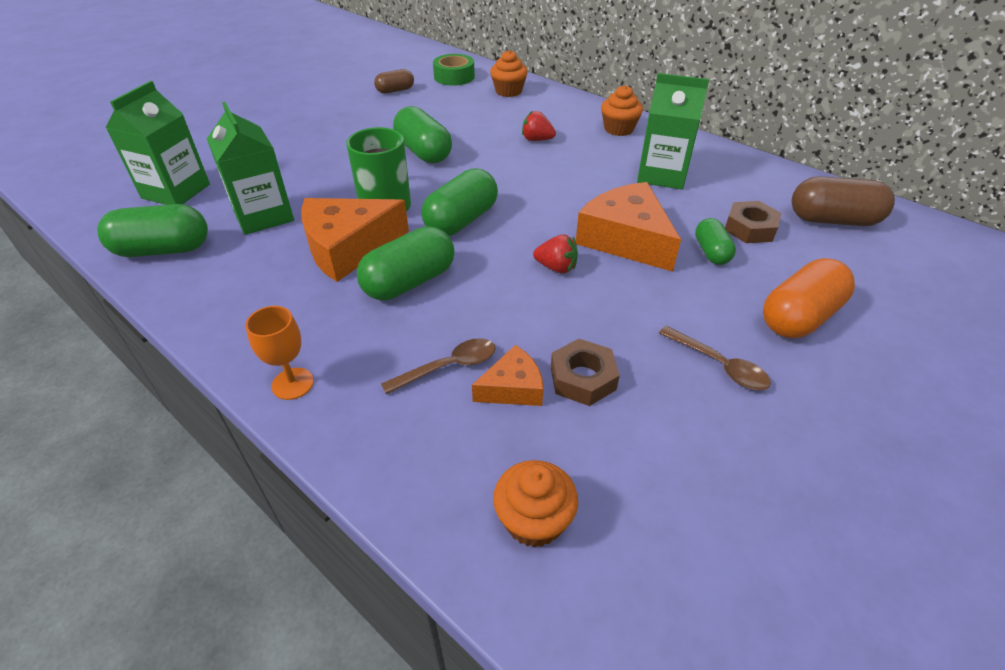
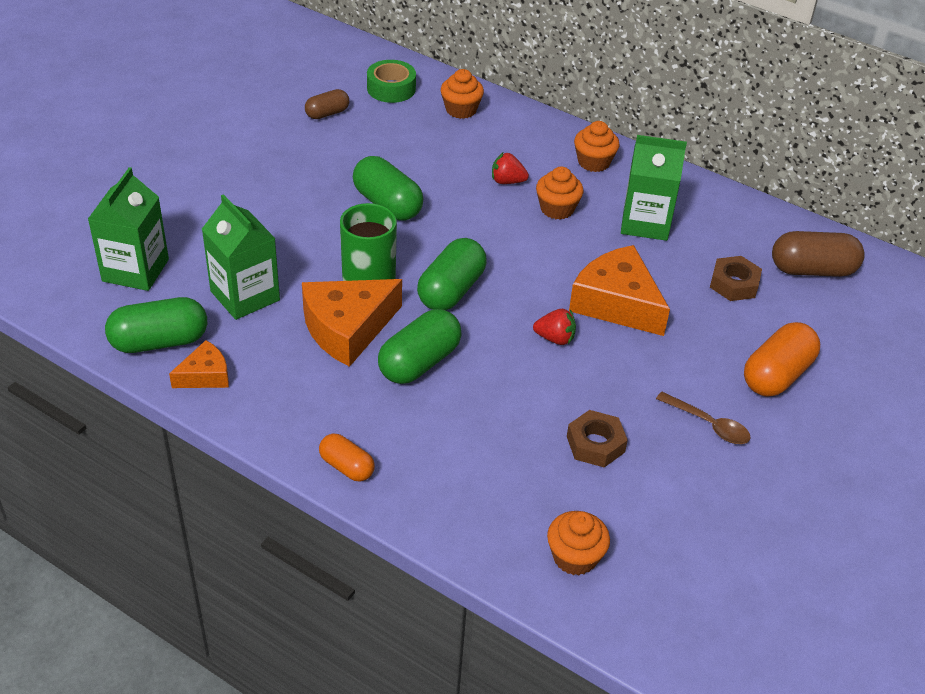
camera: 10 degrees left, 0 degrees up
(292, 384) = (347, 467): orange goblet -> orange capsule
(448, 367) = (478, 442): brown spoon -> none
(512, 388) = (538, 457): orange cheese -> orange cheese (205, 375)
(579, 161) = (557, 209): none -> orange cupcake
(711, 252) = (698, 313): green capsule -> none

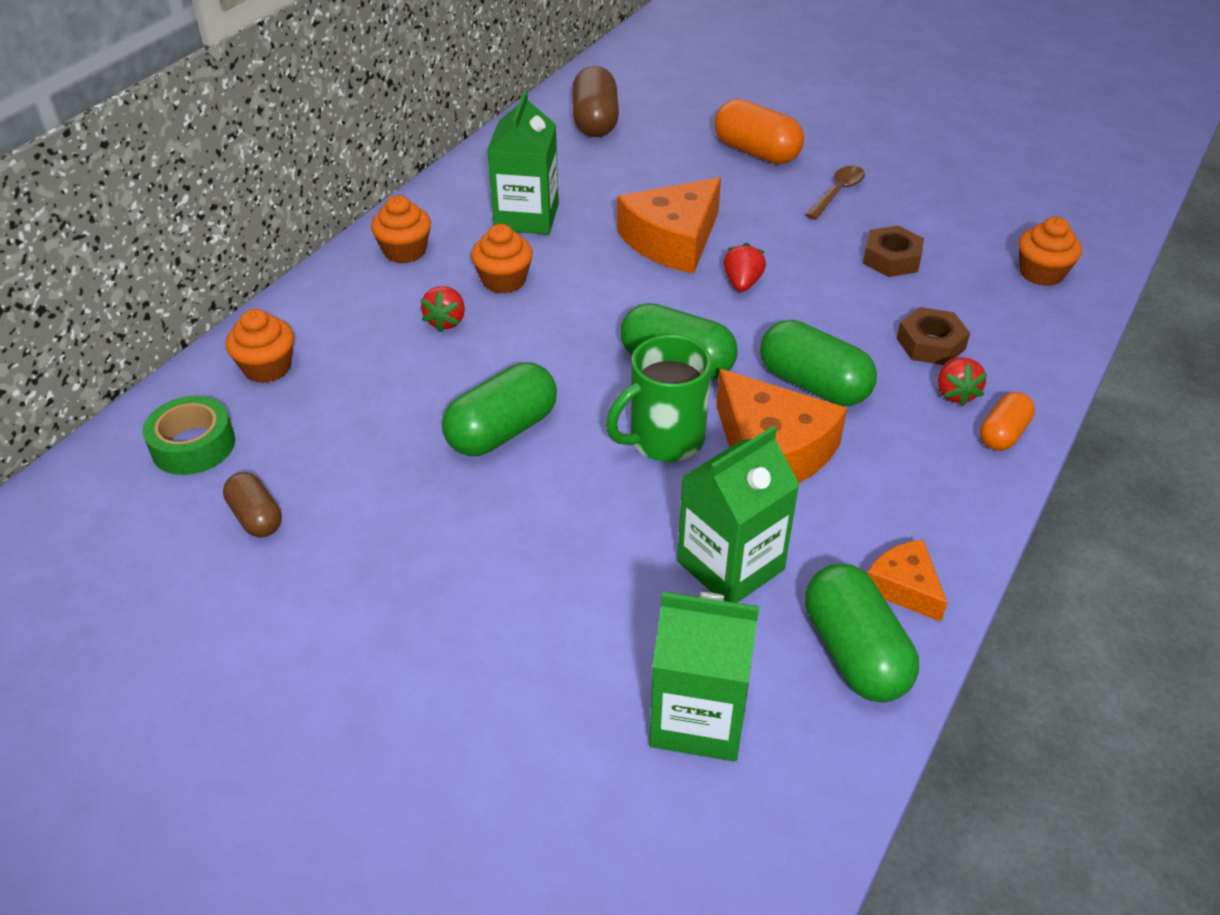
camera: 90 degrees left, 0 degrees up
(400, 447) = (955, 393): none -> red strawberry
(734, 284) = (626, 167): brown nut -> brown nut (930, 344)

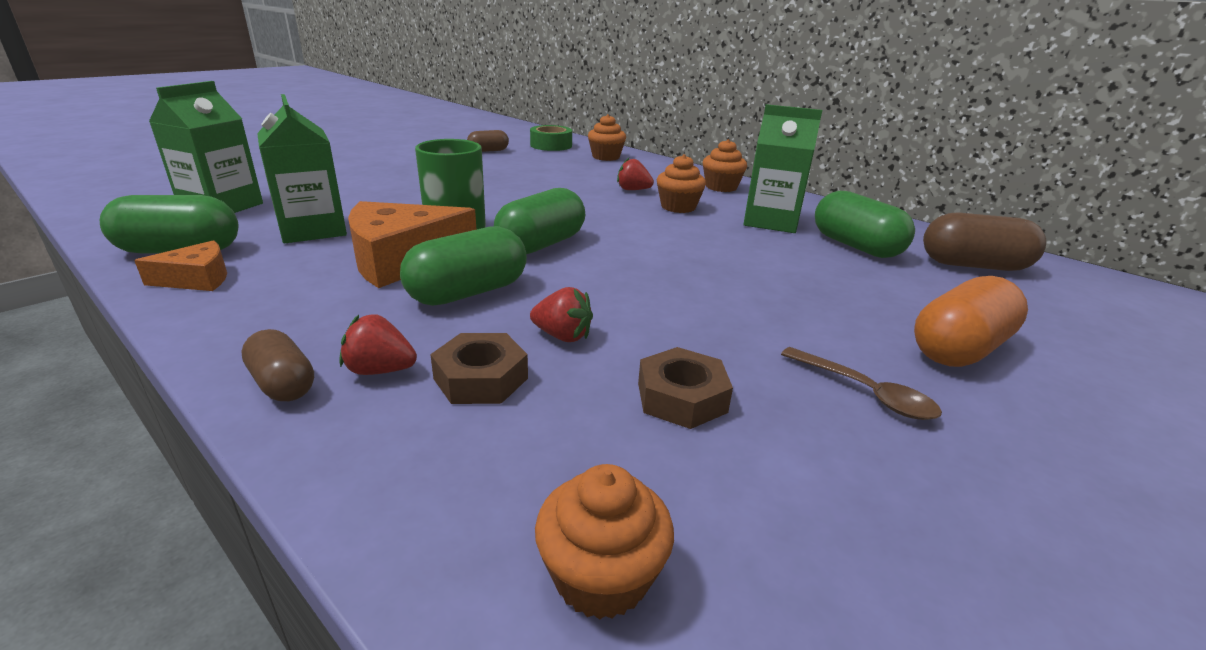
camera: 100 degrees right, 15 degrees down
(502, 431) = (508, 192): green capsule -> green capsule (855, 246)
(673, 240) = (733, 269): orange cheese -> none
(742, 283) = (650, 289): red strawberry -> red strawberry (562, 336)
(1003, 434) = (283, 384): orange capsule -> brown capsule

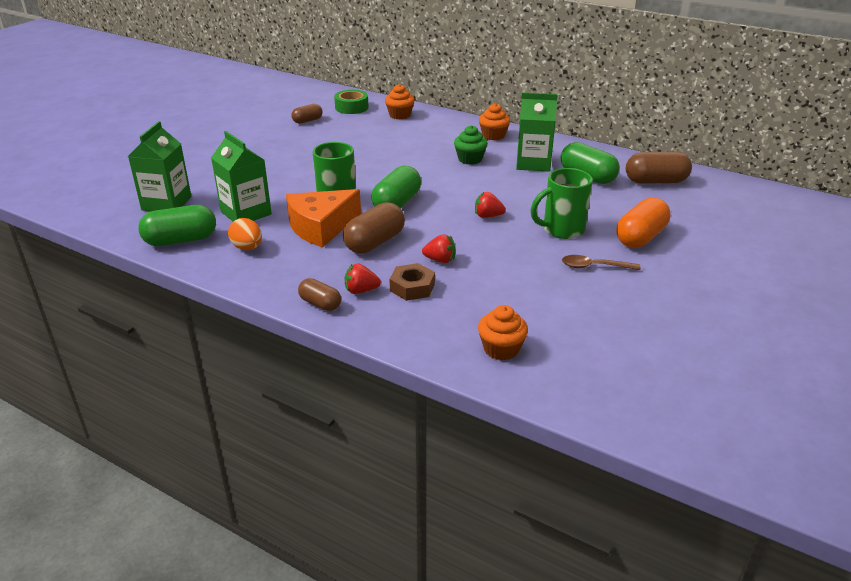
camera: 10 degrees left, 5 degrees up
(197, 279) = (214, 257): orange cheese -> none
(263, 273) = (247, 248): none -> orange egg
(468, 292) = (375, 242): green capsule -> brown capsule
(633, 190) = (434, 147): red strawberry -> red strawberry (488, 216)
(678, 207) = (470, 159): orange cupcake -> green cupcake
(681, 397) = (510, 282): brown nut -> none
(804, 316) = (562, 230): none -> green mug
(865, 392) = (594, 266): brown spoon -> brown spoon turned 150 degrees clockwise

